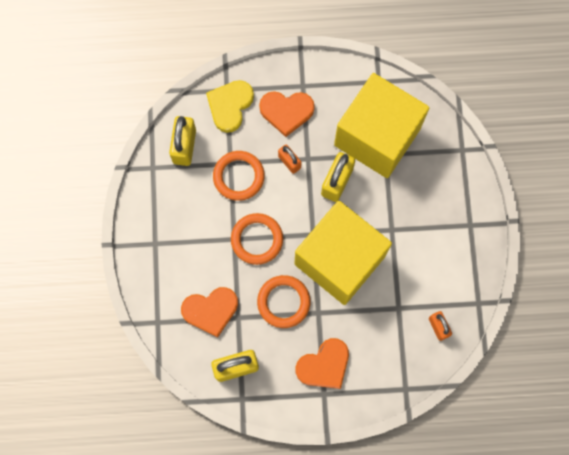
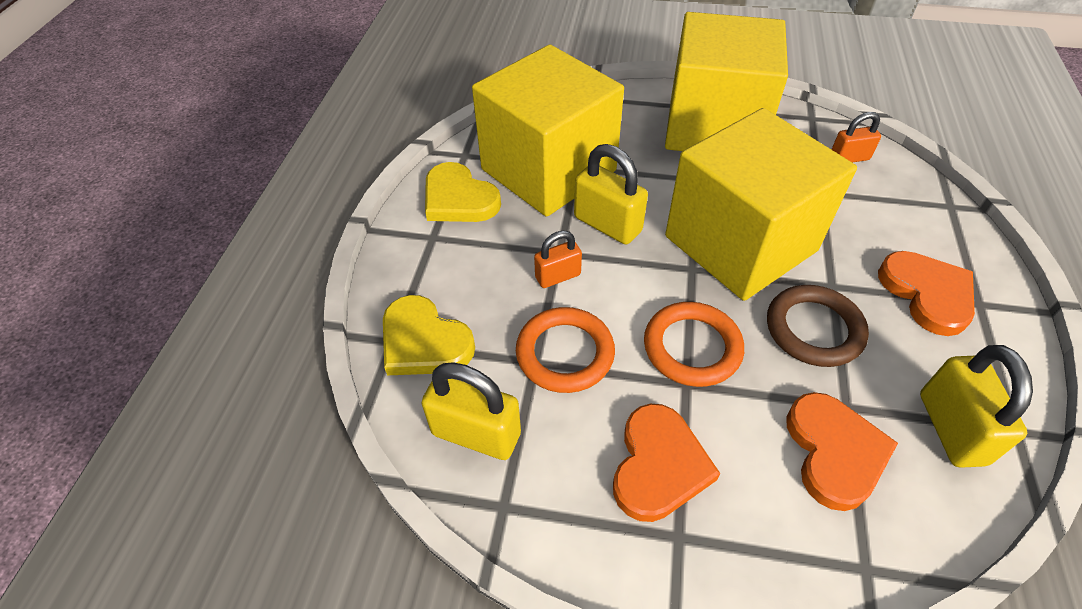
camera: 75 degrees left, 25 degrees down
(283, 302) = (814, 329): orange ring -> brown ring
(286, 112) = (468, 264): orange heart -> orange heart (658, 465)
(337, 90) = (459, 198): none -> yellow heart
(450, 236) = (714, 126): none -> yellow cube

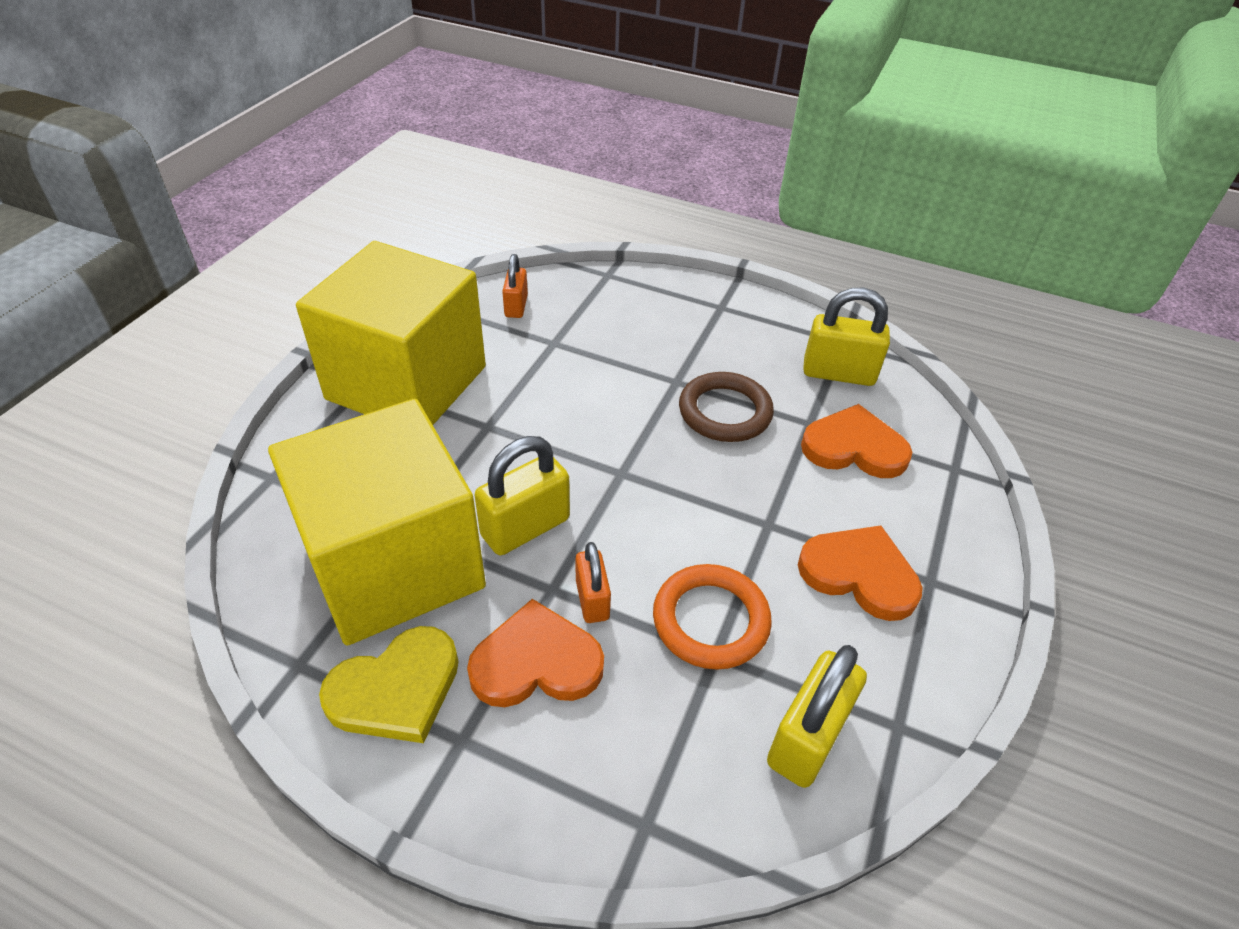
camera: 80 degrees left, 5 degrees down
(424, 341) = (657, 780): yellow heart -> none
(692, 347) = (726, 506): orange ring -> none
(740, 243) = (601, 424): yellow cube -> none
(927, 294) = (703, 329): orange heart -> orange heart (536, 662)

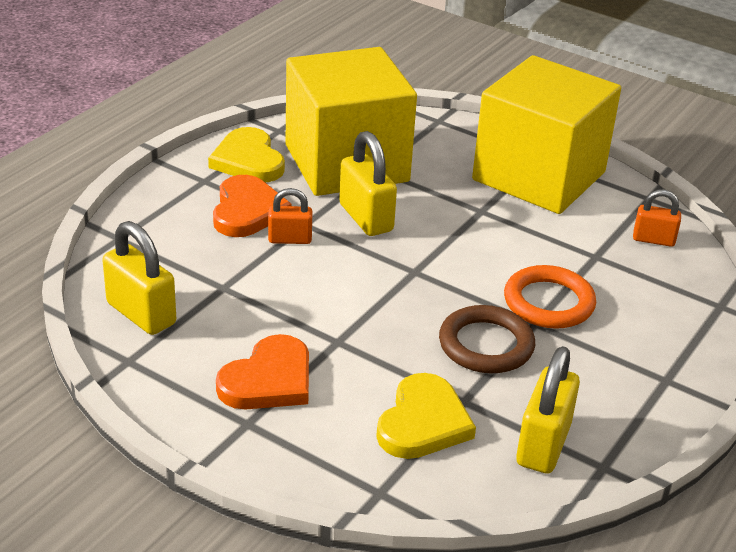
camera: 100 degrees right, 10 degrees down
(710, 620) = (252, 290): orange ring -> orange ring (548, 302)
(854, 447) = (423, 422): orange heart -> yellow heart

